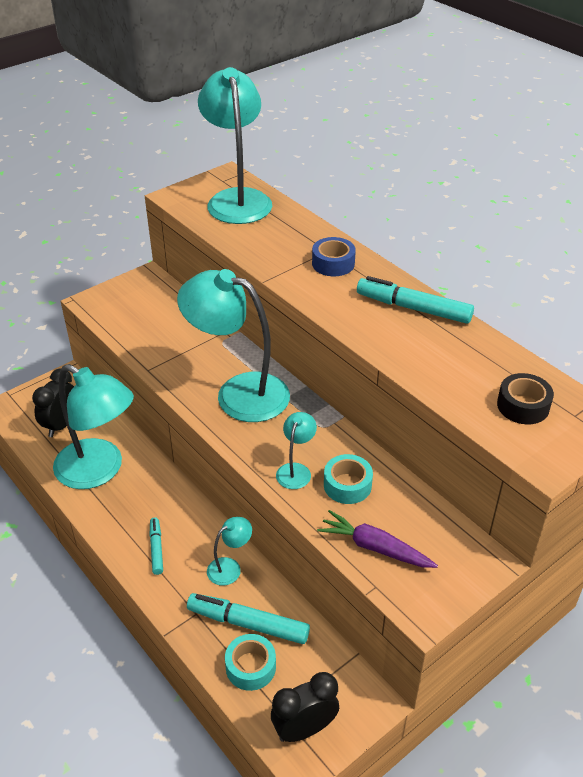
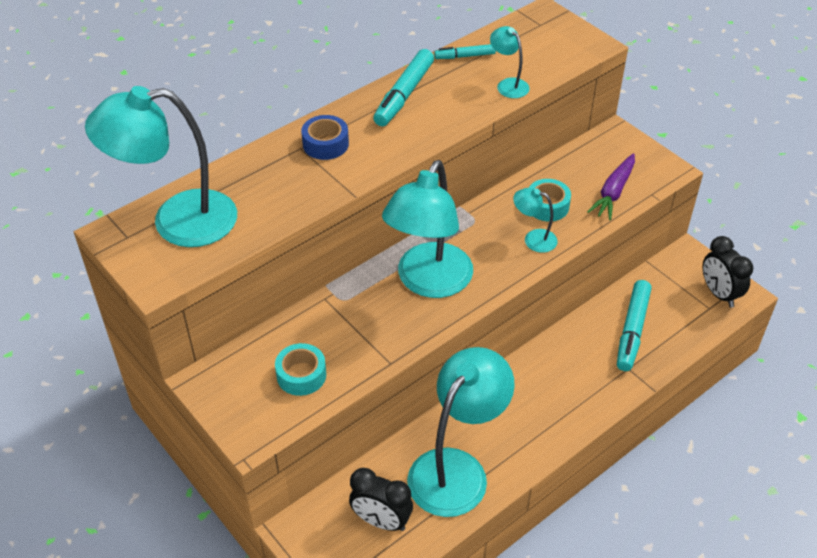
camera: 90 degrees left, 5 degrees up
(156, 549) = (559, 405): turquoise marker -> turquoise marker (464, 56)
(230, 567) = (574, 345): turquoise lamp -> turquoise lamp (508, 85)
(250, 667) = (673, 327): turquoise tape -> turquoise tape (301, 375)
(523, 406) = (533, 47): black tape -> none

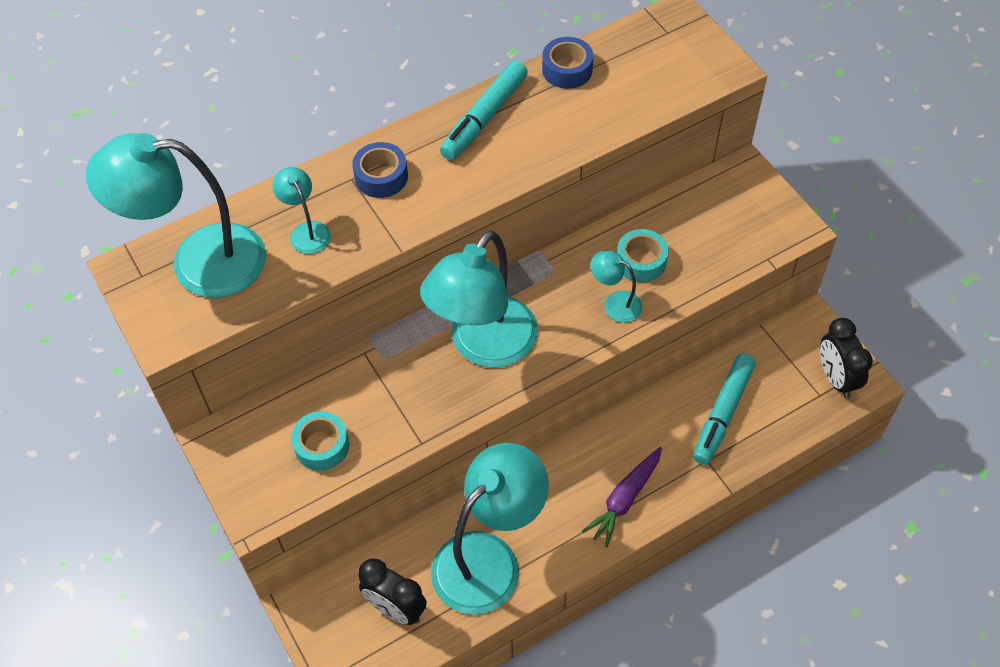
camera: 10 degrees right, 10 degrees up
(464, 56) = (567, 70): turquoise marker -> blue tape
(508, 85) = (609, 115): turquoise lamp -> turquoise lamp (306, 231)
(613, 192) = (723, 251): purple carrot -> purple carrot (624, 499)

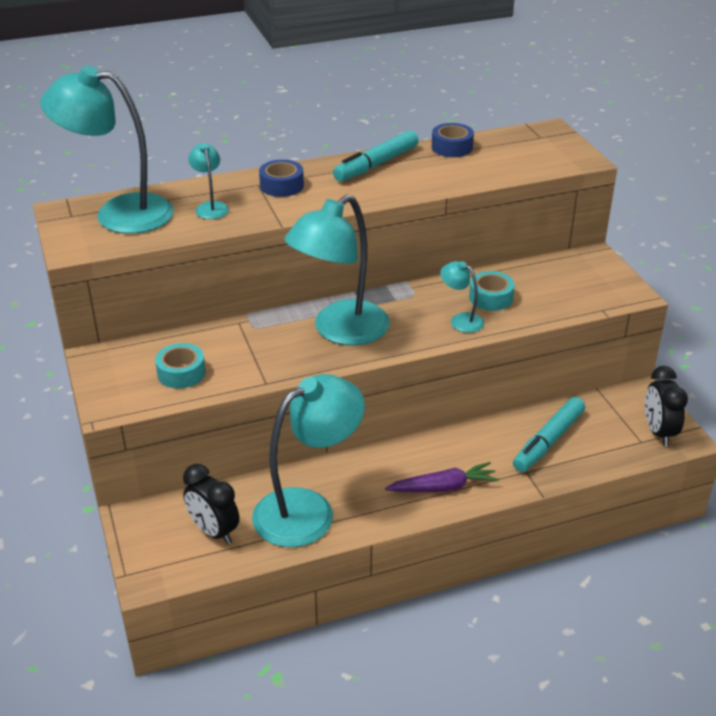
camera: 10 degrees right, 20 degrees down
(624, 499) = (443, 487): purple carrot -> purple carrot turned 150 degrees counterclockwise

